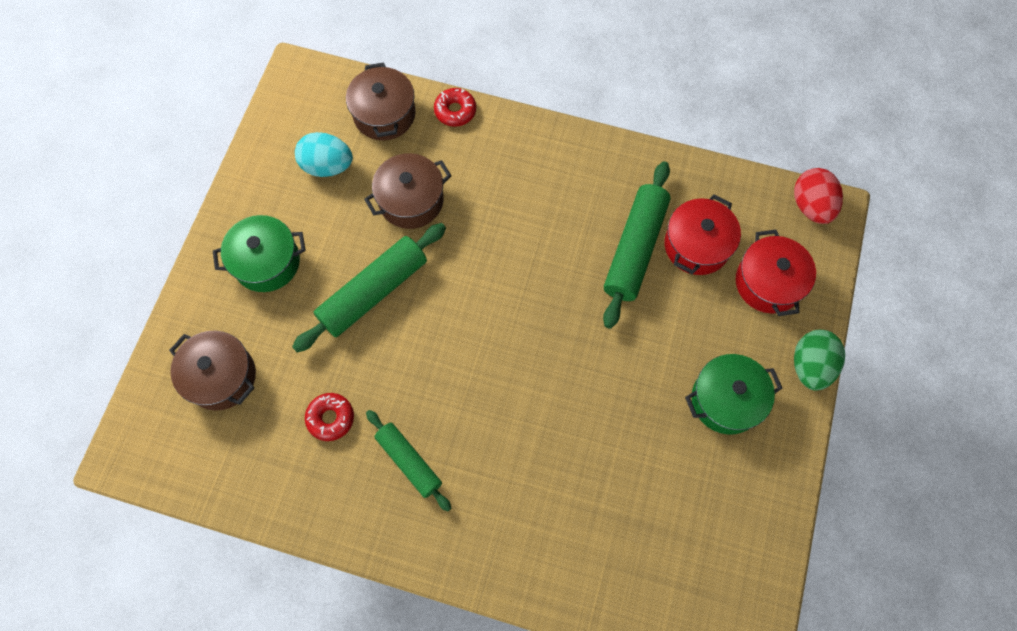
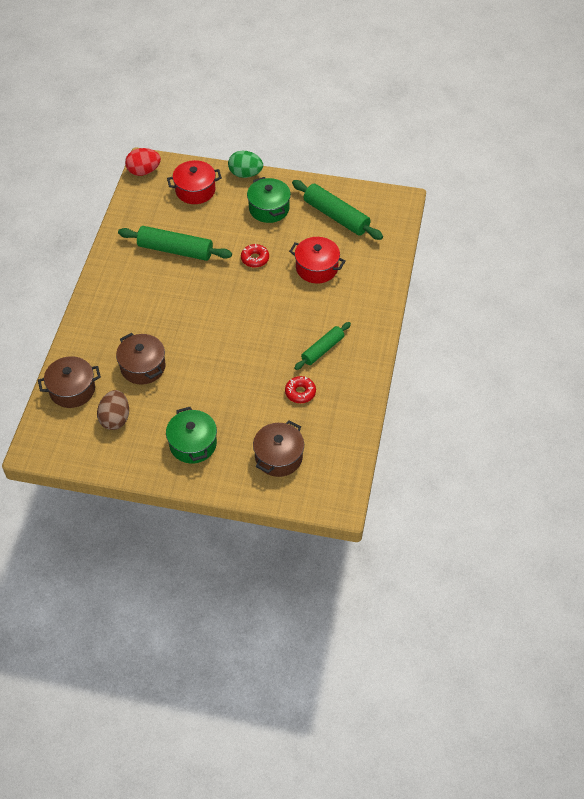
camera: 95 degrees left, 15 degrees down
(327, 166) = (115, 419): turquoise egg -> brown egg
(373, 292) = (212, 380): green rolling pin -> green rolling pin (336, 216)
(455, 111) = (70, 349): red donut -> red donut (255, 259)
(696, 245) = (172, 222): red pot -> red pot (316, 268)

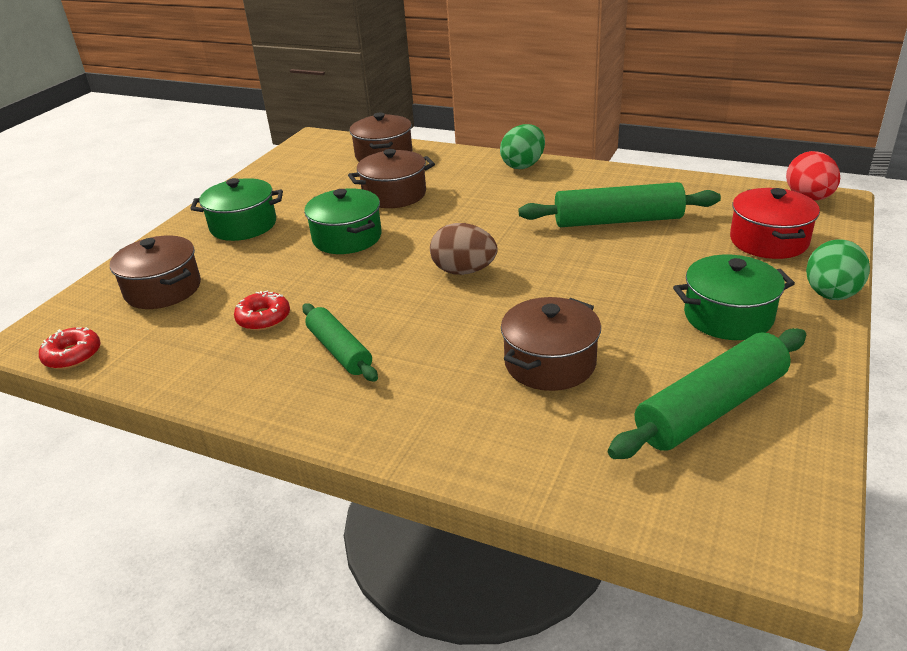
camera: 105 degrees right, 20 degrees down
(94, 302) = (523, 165): none -> green egg
(115, 419) = (322, 178): brown egg -> brown egg (464, 271)
(175, 250) = (618, 220): green rolling pin -> green rolling pin turned 60 degrees clockwise
(206, 378) = (347, 238): none -> green pot
(255, 259) = (587, 292): red donut -> red donut (73, 355)
(316, 268) = (550, 363): red pot -> brown pot

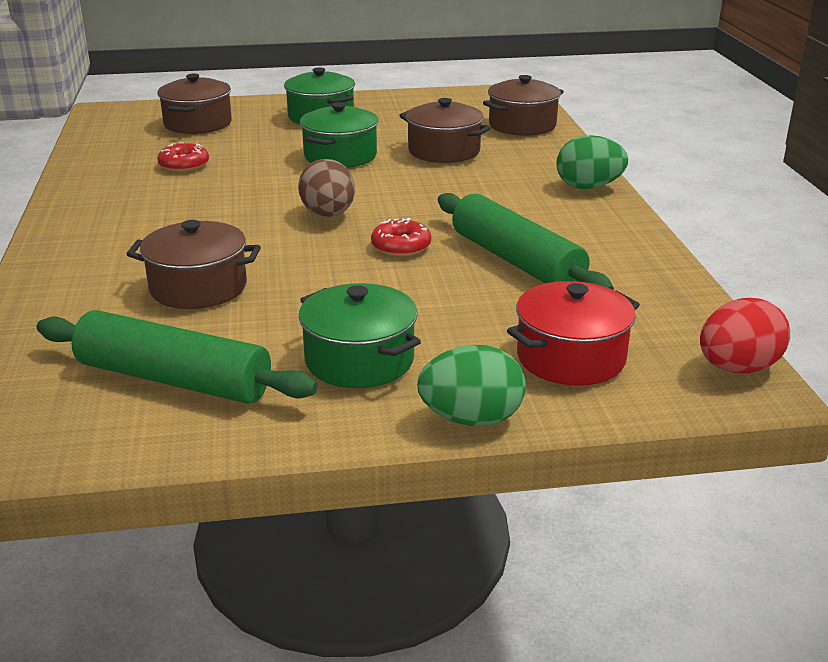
camera: 55 degrees right, 5 degrees down
(73, 355) = (92, 128): red donut -> red donut (401, 247)
(339, 350) = (157, 203): green rolling pin -> none

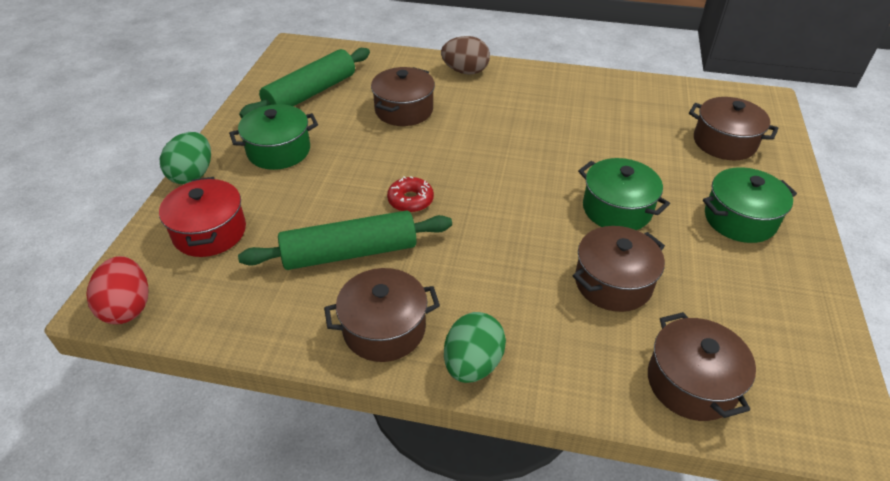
camera: 110 degrees right, 15 degrees up
(184, 165) = (617, 125): red donut -> none
(328, 215) = (486, 177): brown egg -> brown egg (465, 71)
(594, 225) = (384, 329): none -> brown pot

